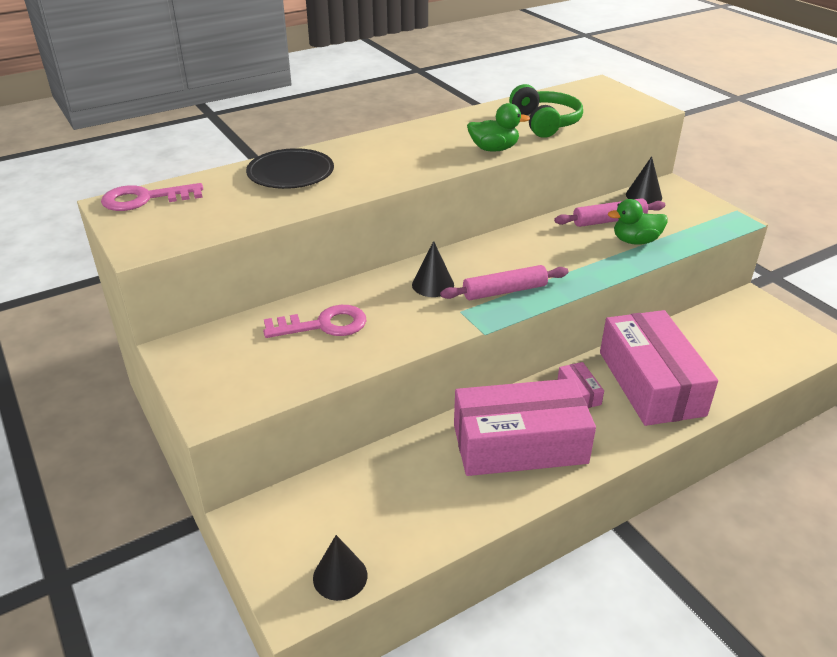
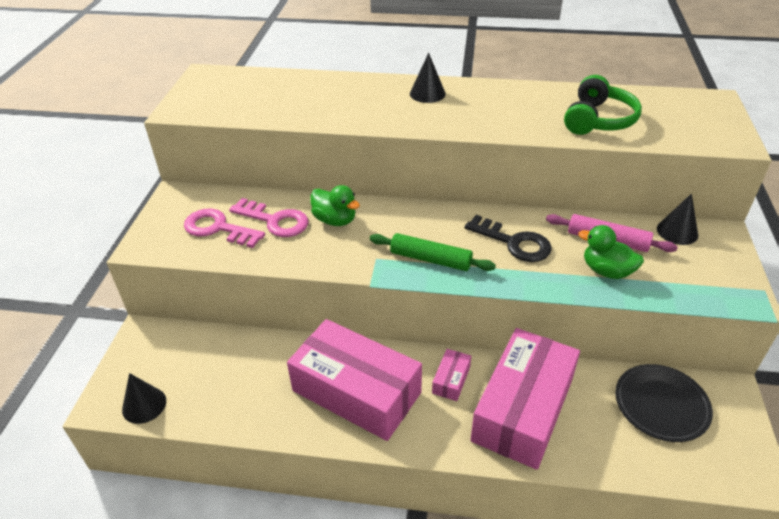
camera: 40 degrees right, 5 degrees up
(145, 199) = (225, 77): pink key -> pink key (218, 228)
(290, 173) = (335, 91): black plate -> black plate (661, 404)
(433, 285) = (384, 227): black cone -> black cone (427, 93)
(494, 149) = (514, 128): green duck -> green duck (335, 220)
(504, 291) = (430, 259): pink rolling pin -> green rolling pin
(549, 250) = (514, 242): none -> black key

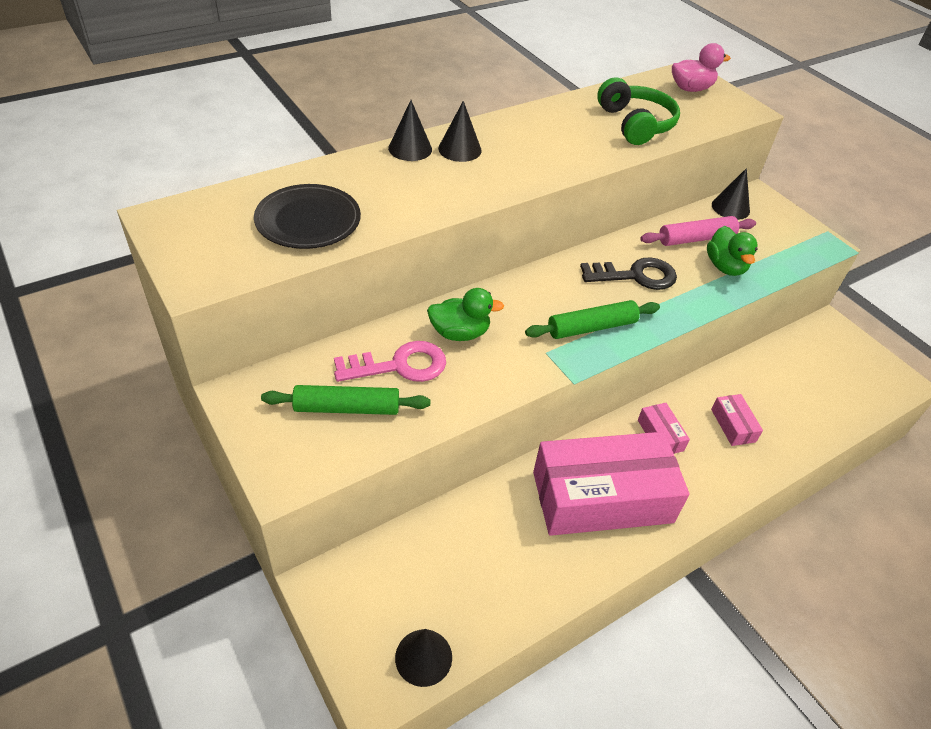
camera: 45 degrees left, 5 degrees up
(218, 228) = (347, 408): pink key -> green rolling pin
(394, 83) = (410, 148): none -> black cone
(523, 409) = (733, 425): pink box -> pink box, size x0.40
(606, 271) = (725, 267): green duck -> green duck turned 90 degrees counterclockwise
(661, 404) = (806, 362): black plate -> black plate (308, 220)
(696, 111) = (691, 89): none -> pink duck

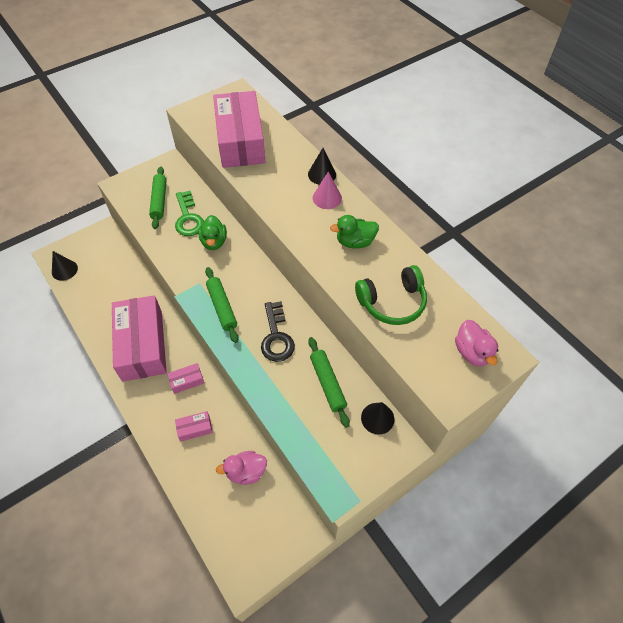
camera: 90 degrees right, 10 degrees up
(308, 220) = (240, 141): black plate -> pink box
(399, 365) = (188, 218): pink key -> green key
(459, 149) = (327, 198): black cone -> pink cone
(696, 238) = (328, 383): pink rolling pin -> green rolling pin
(725, 267) = (295, 400): green duck -> green duck (355, 242)
(778, 373) = (246, 472): none -> pink duck

